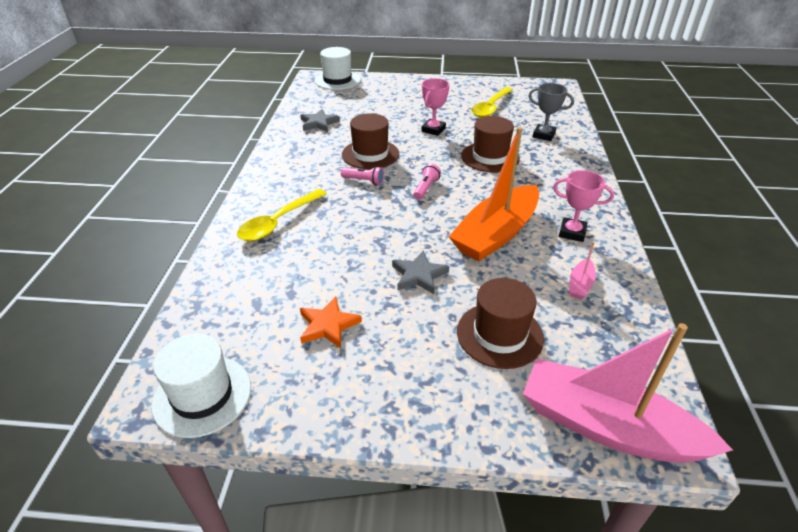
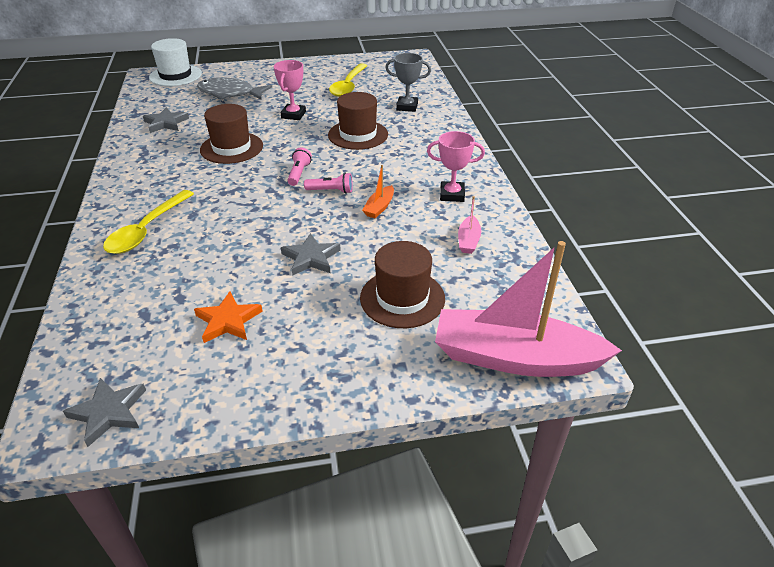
camera: 15 degrees left, 0 degrees up
(202, 395) = (108, 412): white hat -> grey star
(364, 181) = (231, 175): pink flashlight -> pink flashlight (331, 191)
(380, 102) = (230, 93): none -> grey fish
(496, 234) = (379, 207): orange boat -> orange boat, size x0.40

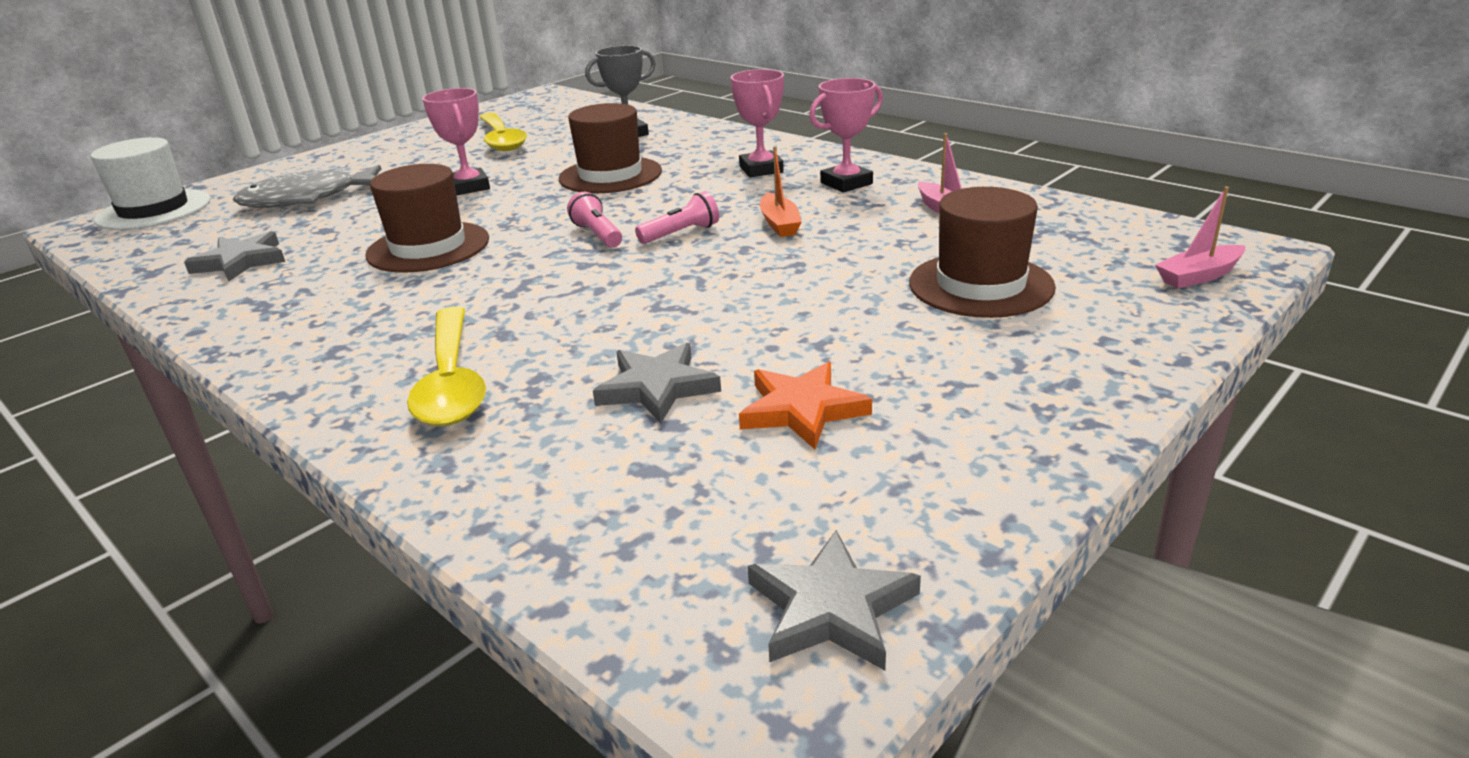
camera: 35 degrees left, 10 degrees down
(311, 258) = (787, 300): grey star -> grey star (657, 388)
(428, 164) = (761, 169): none -> pink trophy
(515, 358) = (1198, 276): pink boat -> pink boat, size x0.40

